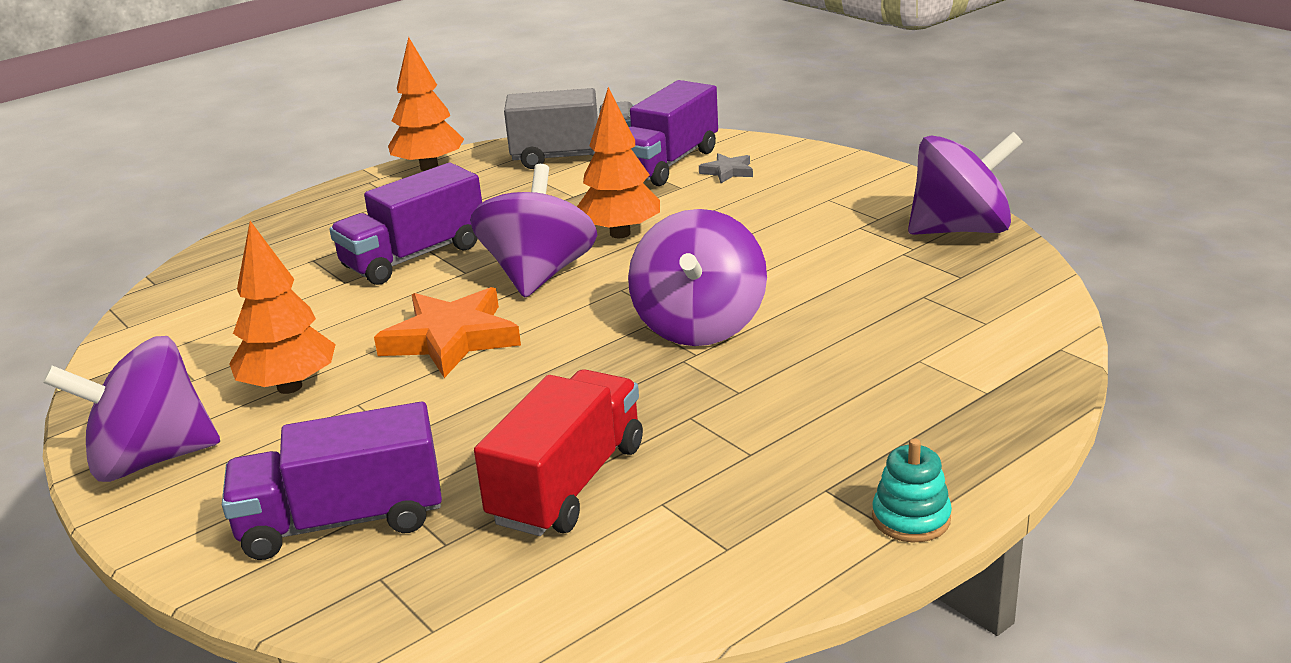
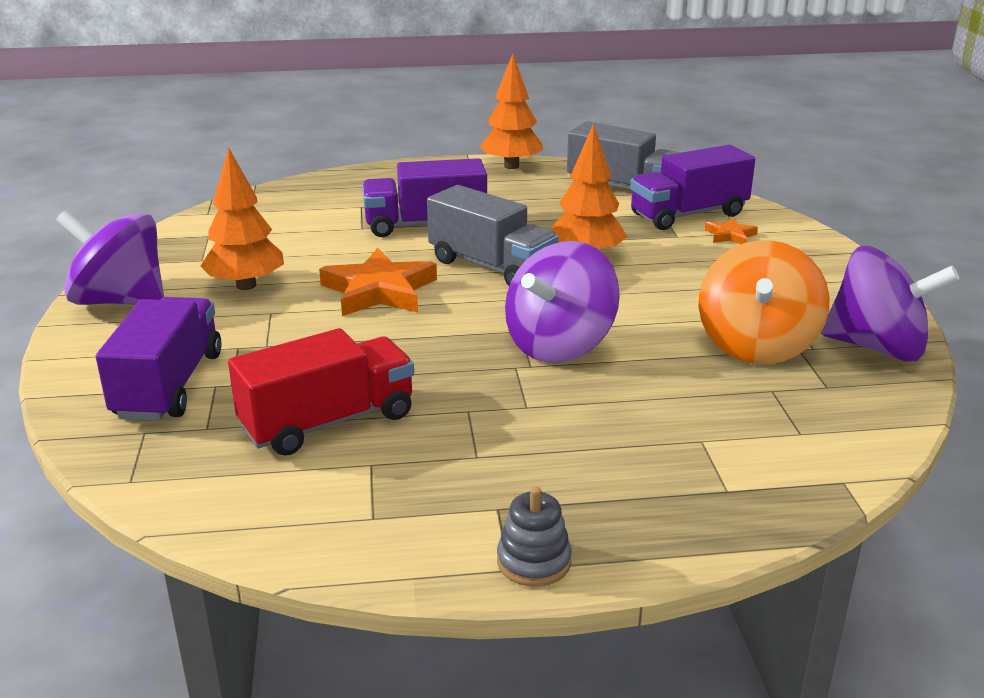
camera: 30 degrees right, 0 degrees up
(342, 521) = (169, 385): purple truck -> purple truck turned 75 degrees clockwise
(539, 275) = (491, 267): purple spinning top -> grey truck
(727, 171) = (730, 235): grey star -> orange star
(867, 263) = (756, 346): none -> orange spinning top
(911, 518) = (533, 561): turquoise stacking toy -> grey stacking toy

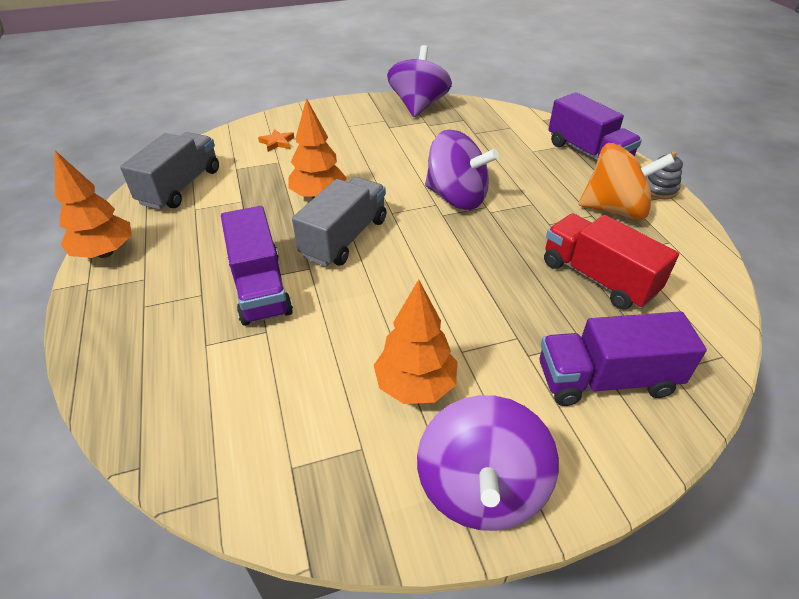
camera: 100 degrees left, 15 degrees up
(379, 291) = (402, 291): orange star -> none
(688, 215) = (239, 158): purple truck -> purple truck (587, 153)
(756, 346) = (430, 136): orange spinning top -> orange spinning top (615, 210)

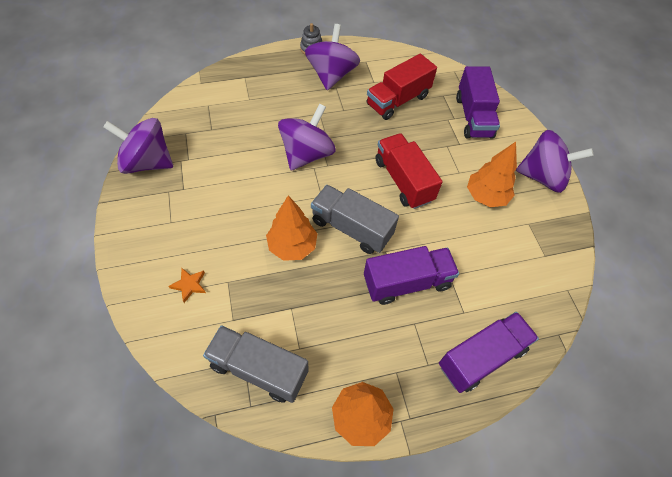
camera: 90 degrees left, 15 degrees up
(430, 284) = (403, 180): none -> red truck
(587, 153) = (259, 70): purple truck -> purple truck (481, 357)
(615, 210) = (331, 75): orange spinning top -> purple spinning top

